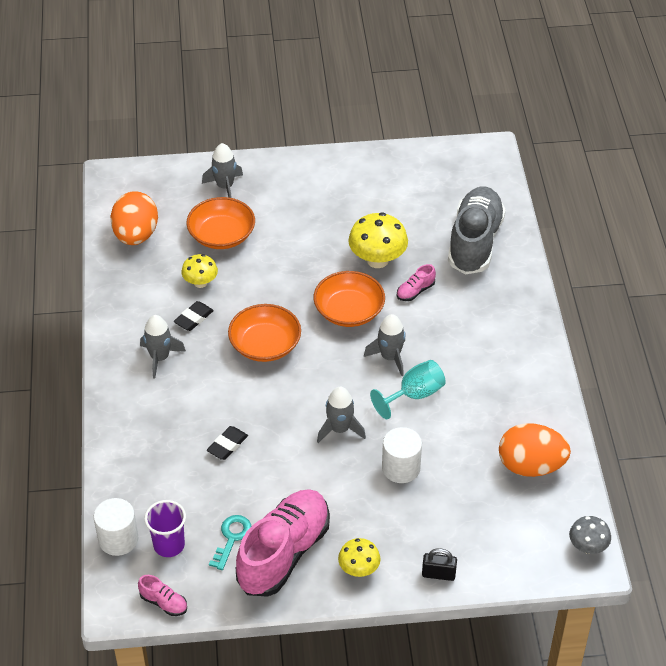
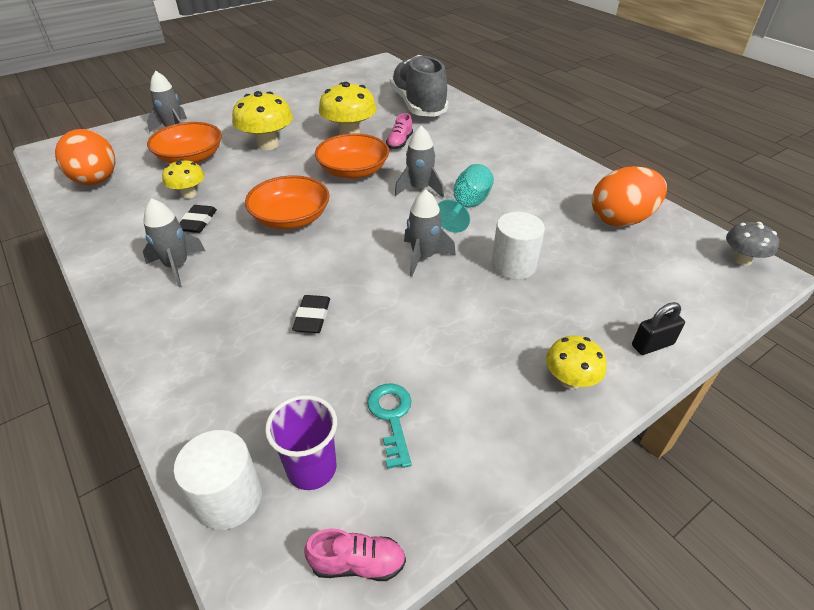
camera: 30 degrees left, 5 degrees down
(284, 553) = (470, 404): pink shoe -> none
(295, 244) = (267, 144): none -> yellow mushroom

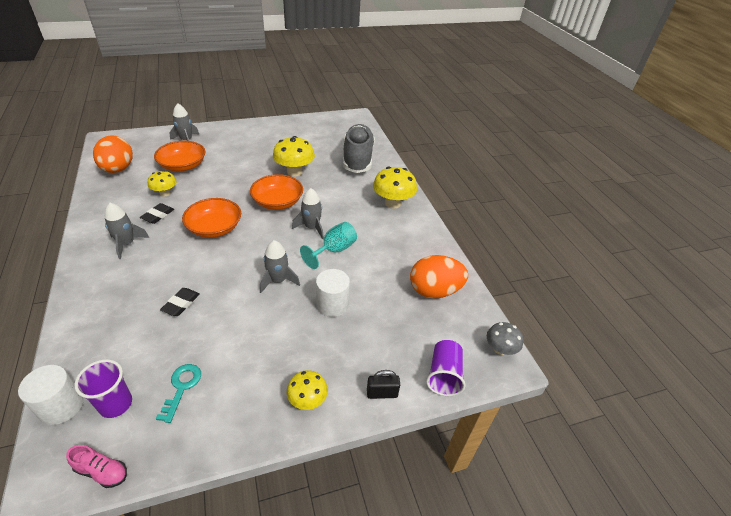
camera: 15 degrees right, 0 degrees up
(267, 144) = (236, 167): yellow mushroom -> yellow mushroom (392, 203)
(399, 143) = (323, 187): pink shoe -> none
(705, 304) = (444, 375): none -> purple cup

